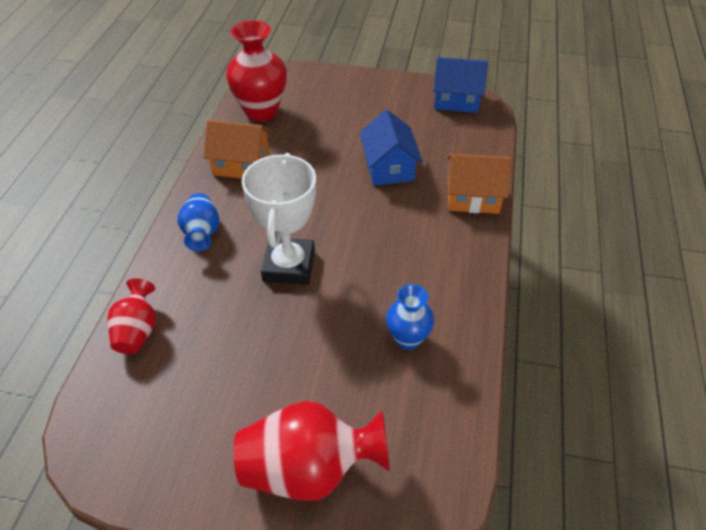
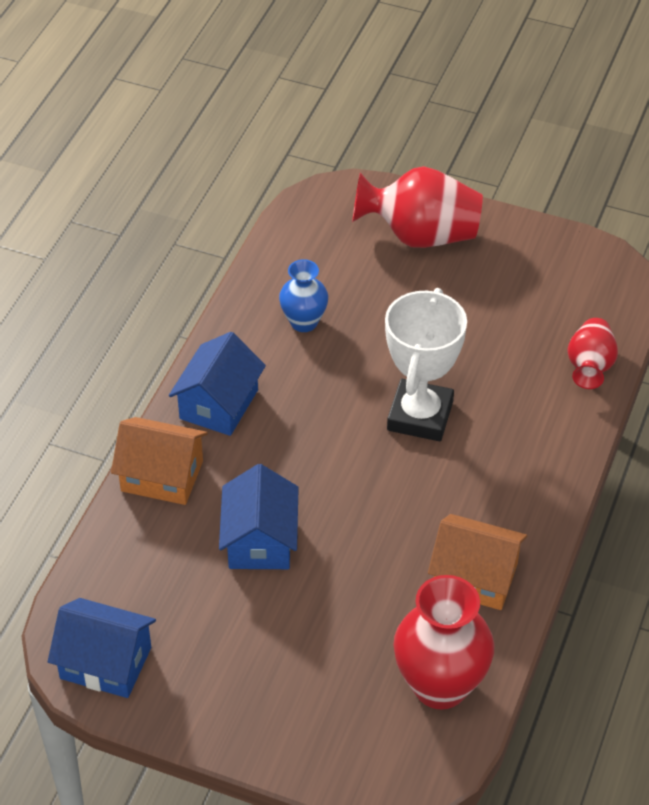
camera: 170 degrees left, 0 degrees up
(202, 233) = (527, 473): blue vase -> none
(453, 253) = (219, 404): none -> blue house

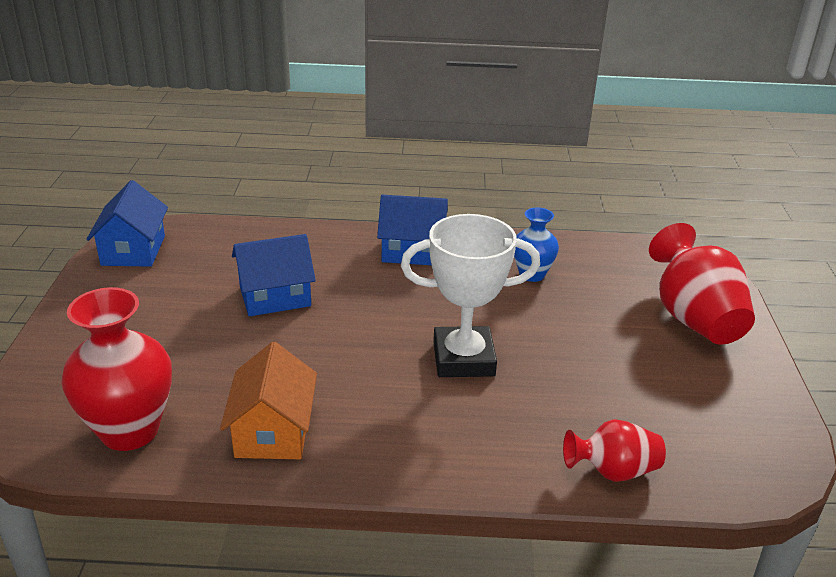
camera: 70 degrees right, 15 degrees down
(162, 476) = (324, 240): orange house -> none

